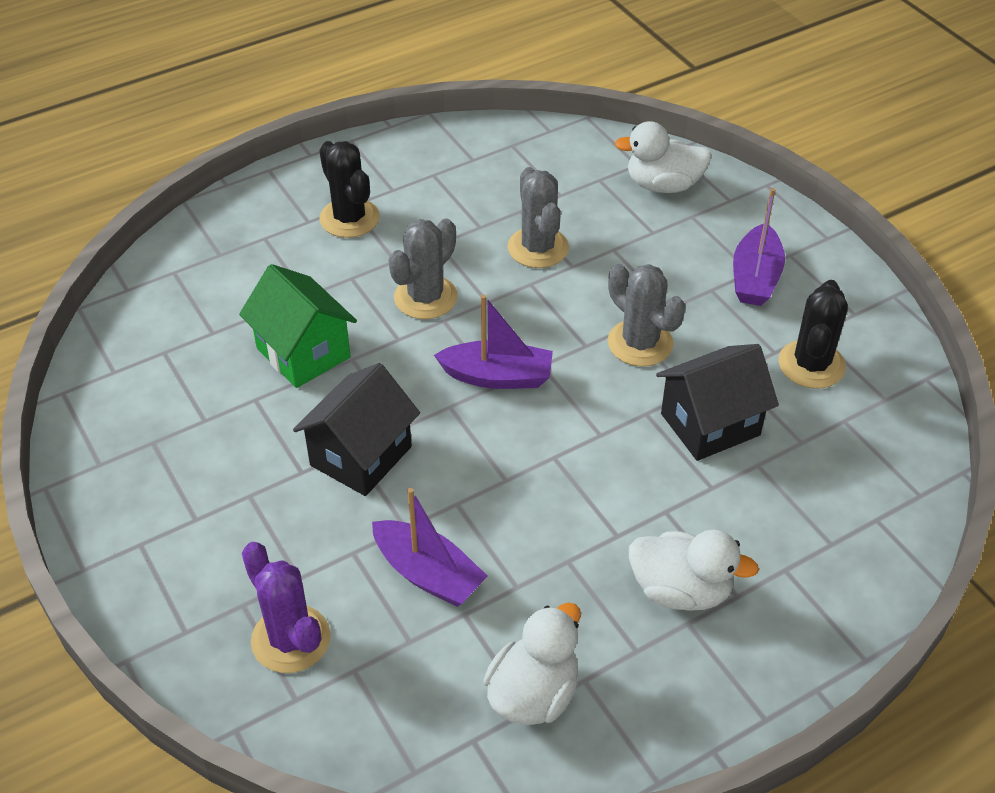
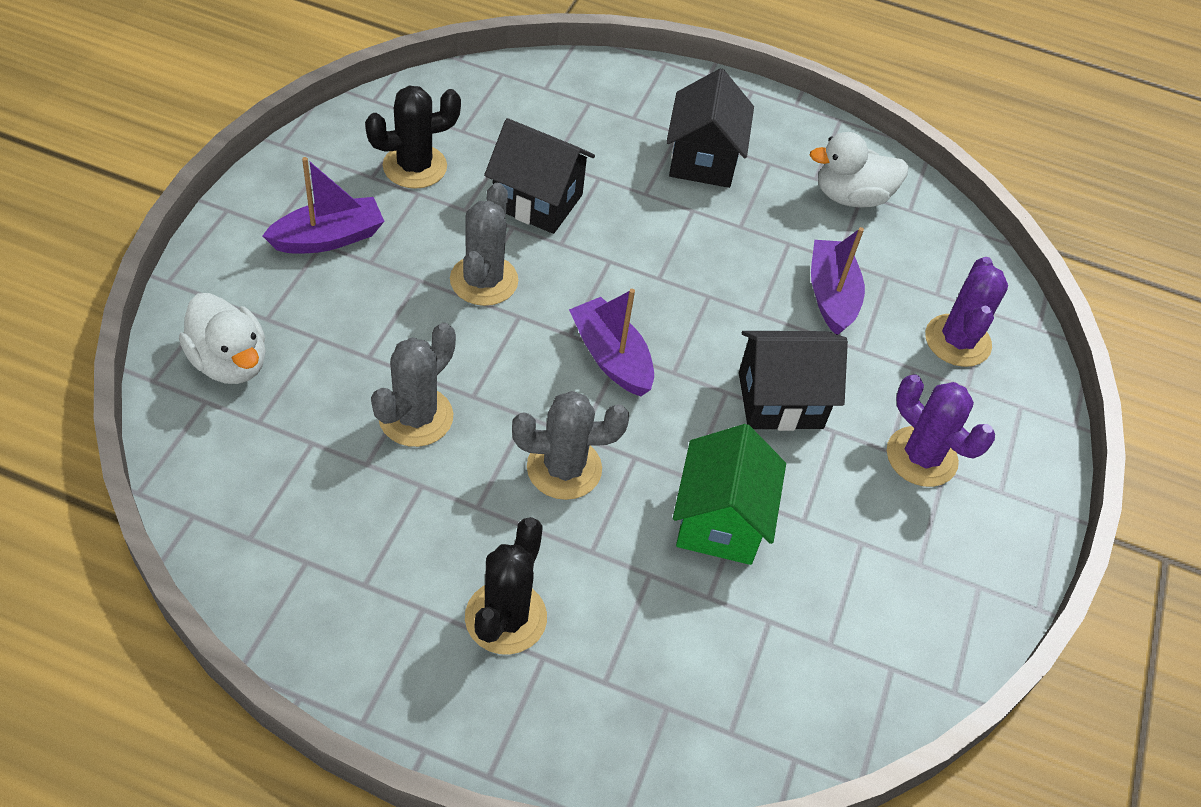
camera: 135 degrees left, 5 degrees up
(222, 512) = (921, 457): none -> purple cactus
(680, 590) = (703, 160): white duck -> black house

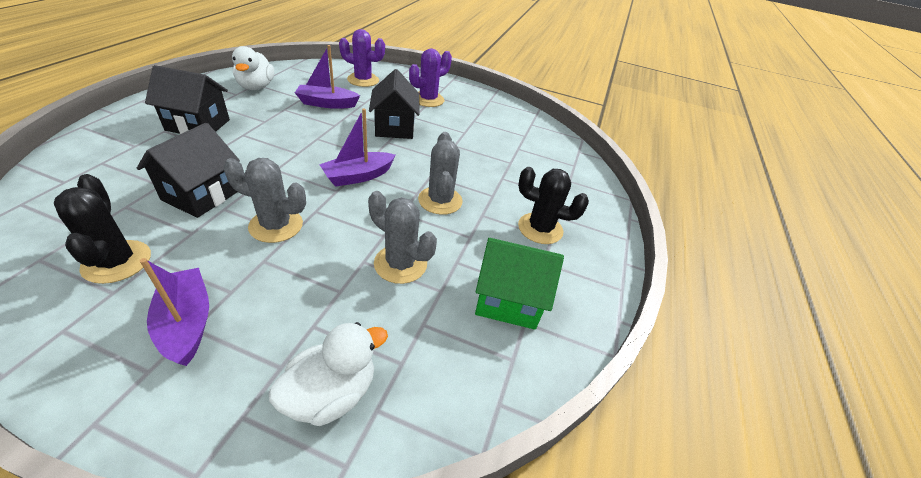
camera: 90 degrees left, 10 degrees down
(720, 521) = (468, 154): green house -> green house (508, 300)

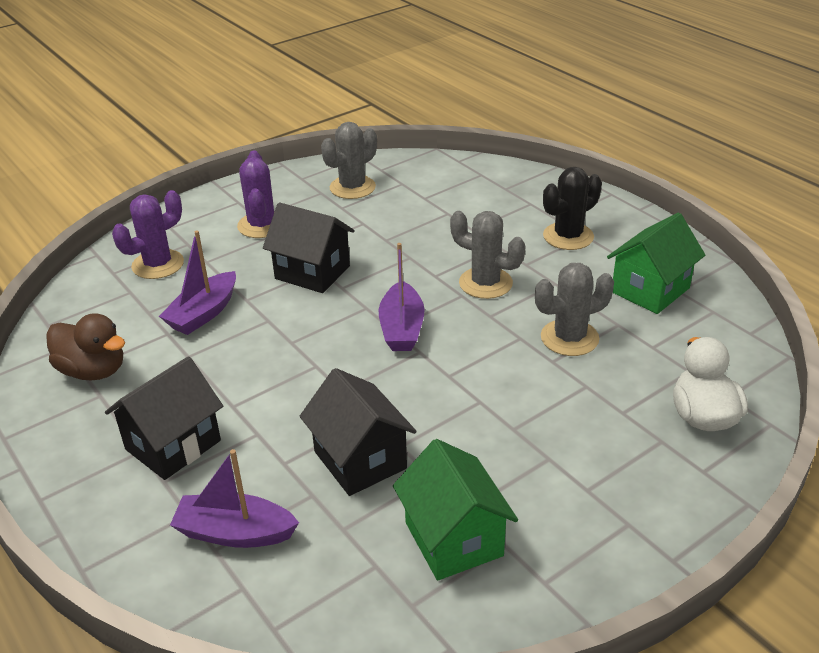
camera: 50 degrees left, 5 degrees down
(117, 262) = (453, 539): black cactus -> green house
(187, 323) = (578, 493): purple boat -> purple boat (235, 532)
(256, 87) = (93, 371): white duck -> brown duck
(276, 225) = (458, 409): grey cactus -> grey cactus (352, 187)

